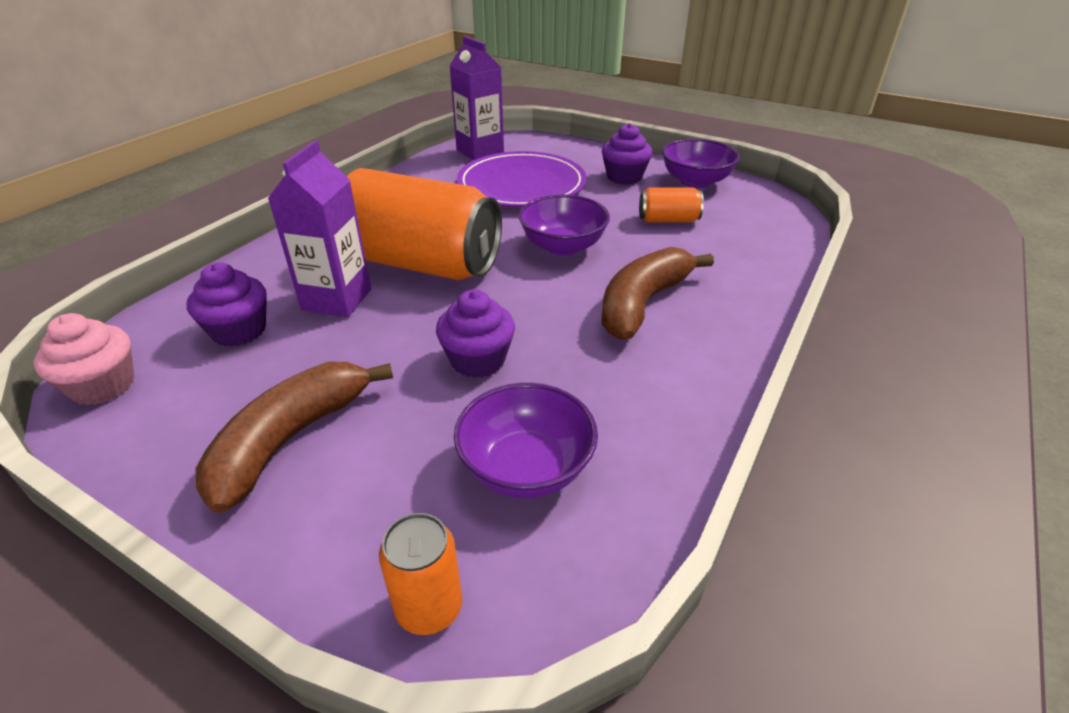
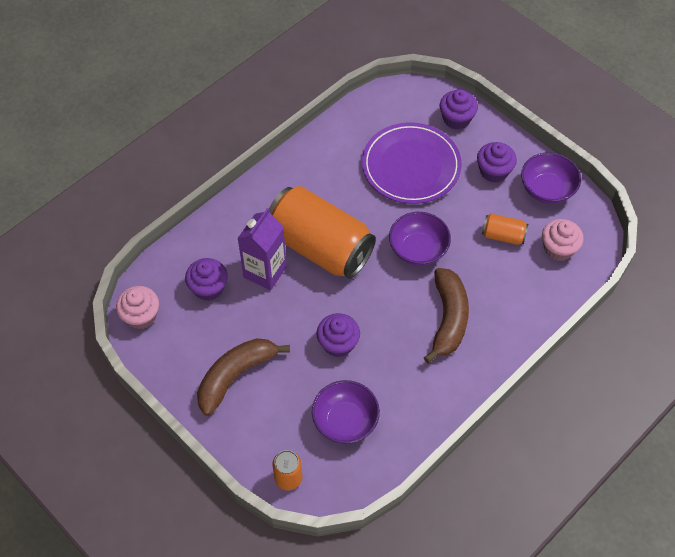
camera: 15 degrees right, 20 degrees up
(480, 151) = (391, 107): purple carton -> none
(559, 150) = (456, 119): none -> purple cupcake
(642, 303) = (448, 319): brown banana -> brown banana turned 135 degrees clockwise
(744, 221) = (558, 249): none -> pink cupcake

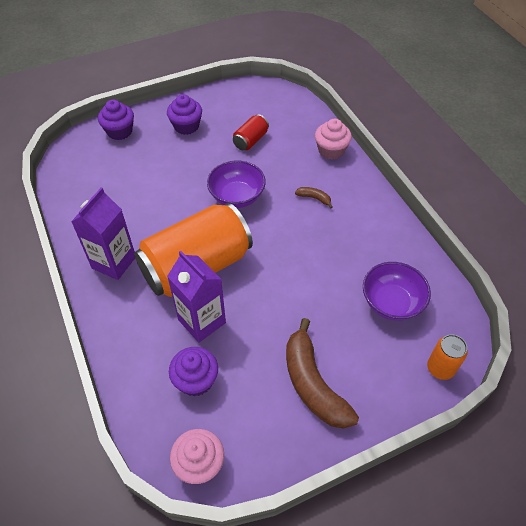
camera: 70 degrees left, 5 degrees down
(298, 183) = (114, 262): none -> purple carton
(338, 343) = (308, 284): purple cupcake -> none
(411, 166) = (148, 175): purple plate -> none
(448, 319) = (314, 198): brown banana -> brown banana, size x0.42
(503, 235) = (250, 140): orange can -> red can
(547, 190) = (222, 103): purple bowl -> none
(558, 249) = (278, 114): pink cupcake -> pink cupcake (331, 150)

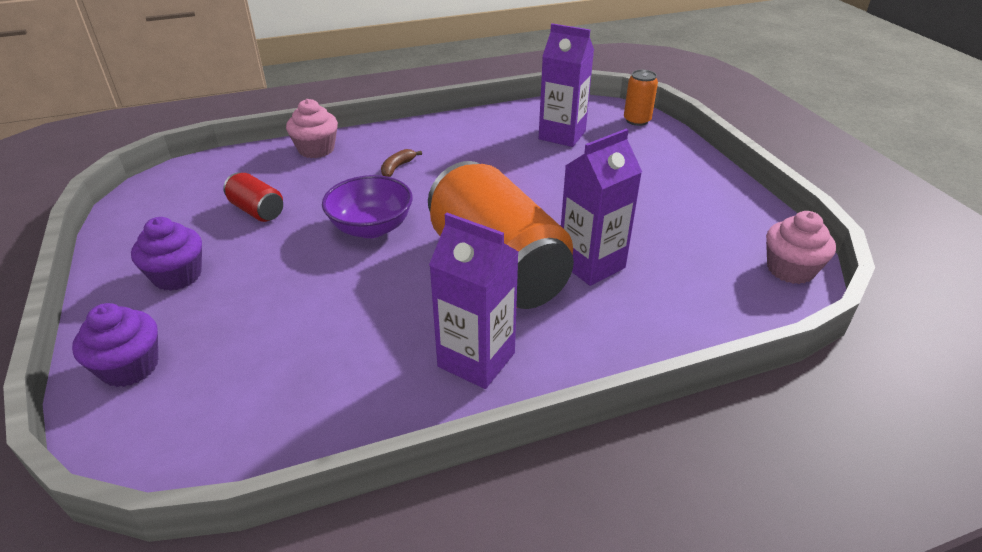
camera: 85 degrees left, 15 degrees down
(196, 380) = (681, 271): purple cupcake -> none
(313, 384) = (668, 188): brown banana -> none
(391, 302) = (562, 135): purple bowl -> purple carton

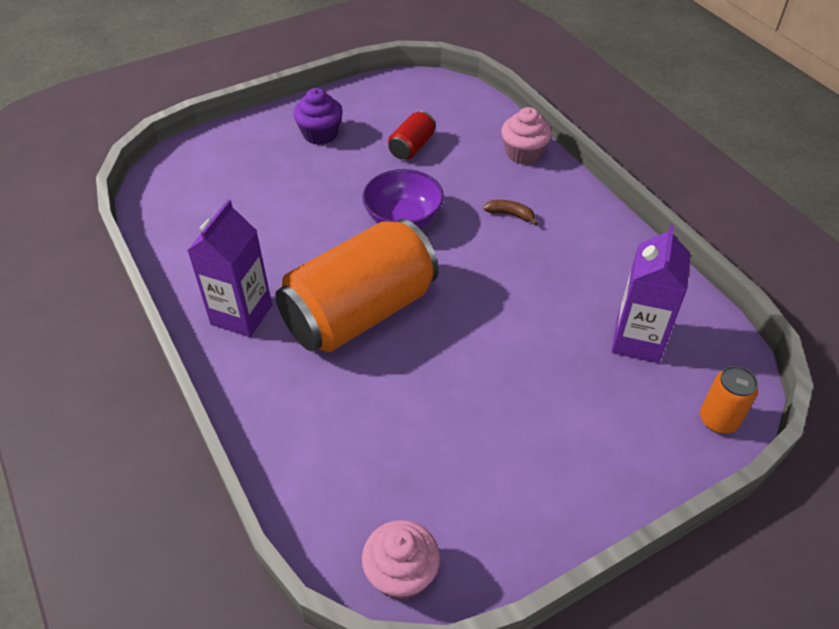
camera: 80 degrees right, 10 degrees up
(130, 367) = (227, 146): purple cupcake -> none
(591, 264) = (377, 383): purple carton -> none

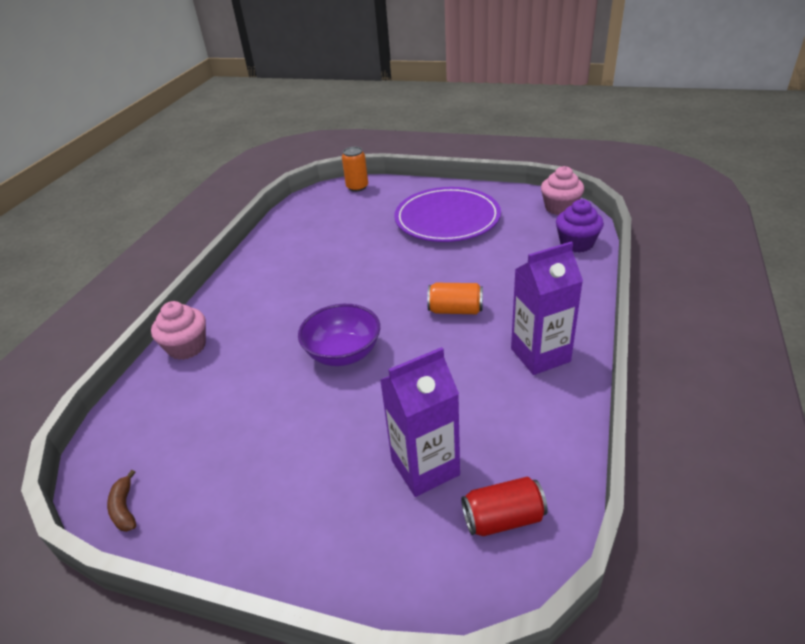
camera: 130 degrees left, 10 degrees down
(320, 134) = (283, 497): purple cupcake -> purple cupcake (576, 243)
(360, 312) = (455, 310): orange can -> orange can, size x0.43
(412, 147) = (240, 414): red can -> red can (503, 518)
(510, 214) = (276, 311): brown banana -> brown banana (124, 508)
(521, 437) = (447, 219): none -> purple plate
(637, 340) = (335, 222): purple carton -> purple carton (425, 467)

